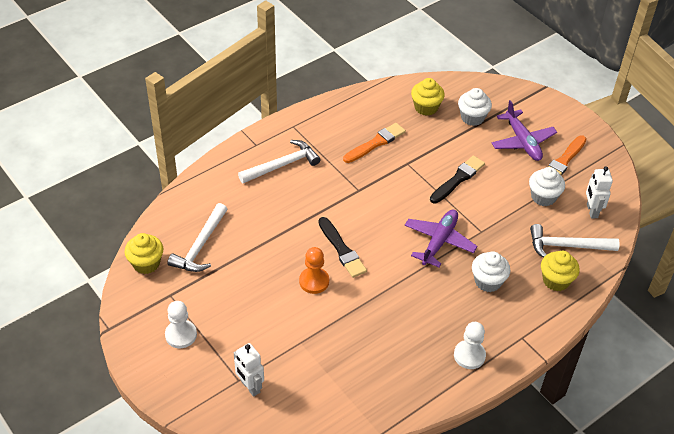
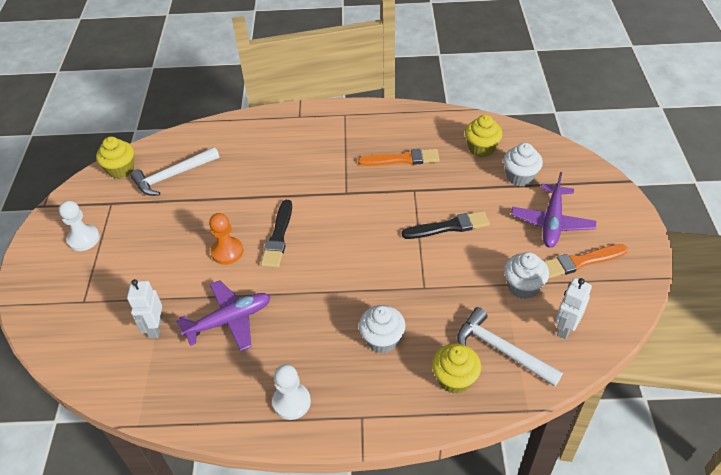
camera: 40 degrees right, 0 degrees up
(250, 387) = (84, 312): white robot -> white robot (155, 328)
(282, 165) = (303, 142): white hammer -> none
(439, 241) = (372, 275): purple plane -> purple plane (229, 320)

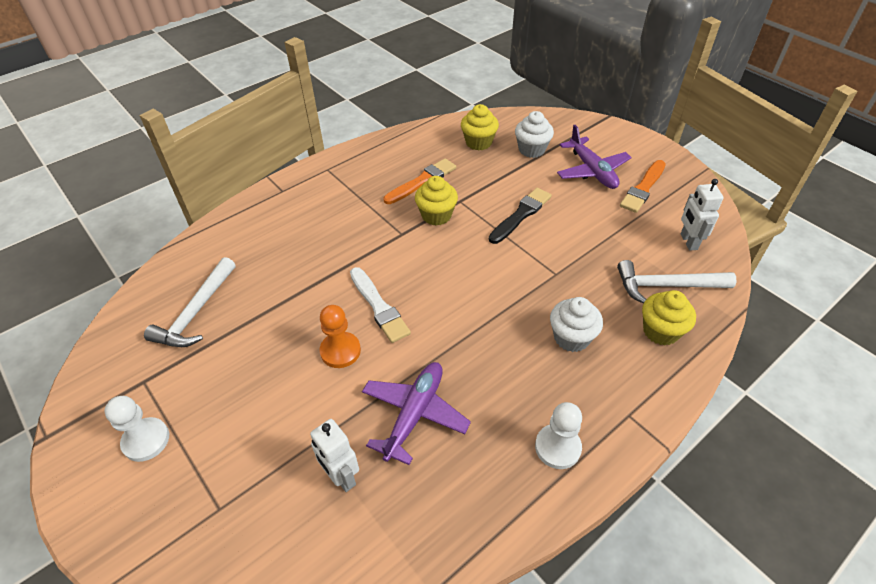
camera: 40 degrees left, 0 degrees up
(121, 170) = (120, 340): yellow cupcake -> yellow cupcake (436, 215)
(278, 237) = (379, 307): black brush -> white brush
(523, 287) = (626, 229): white cupcake -> none

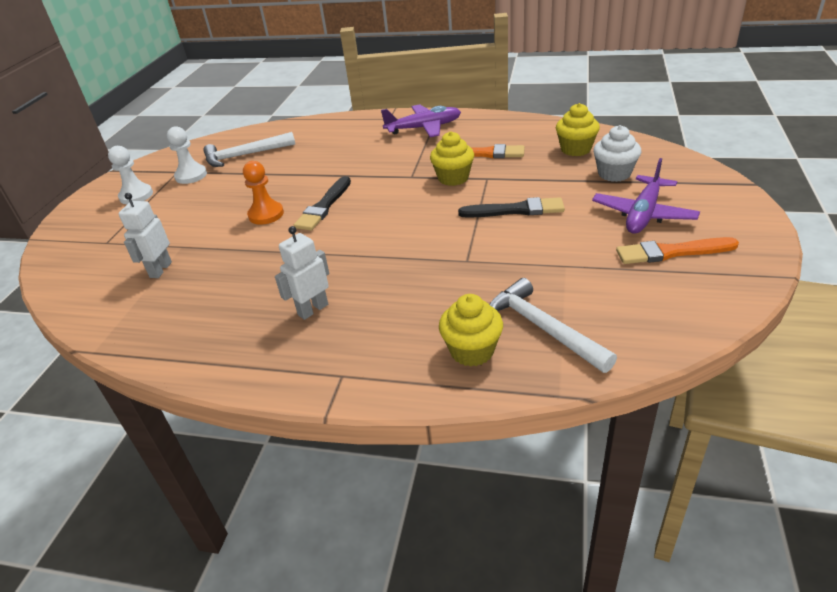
camera: 55 degrees right, 10 degrees down
(379, 307) = (324, 206): white brush -> black brush
(414, 414) = (238, 270): purple plane -> purple plane (424, 128)
(557, 447) = (267, 350): white pawn -> white pawn (191, 176)
(571, 337) = (398, 303): white cupcake -> none
(688, 242) = (634, 315): white robot -> white robot (313, 309)

